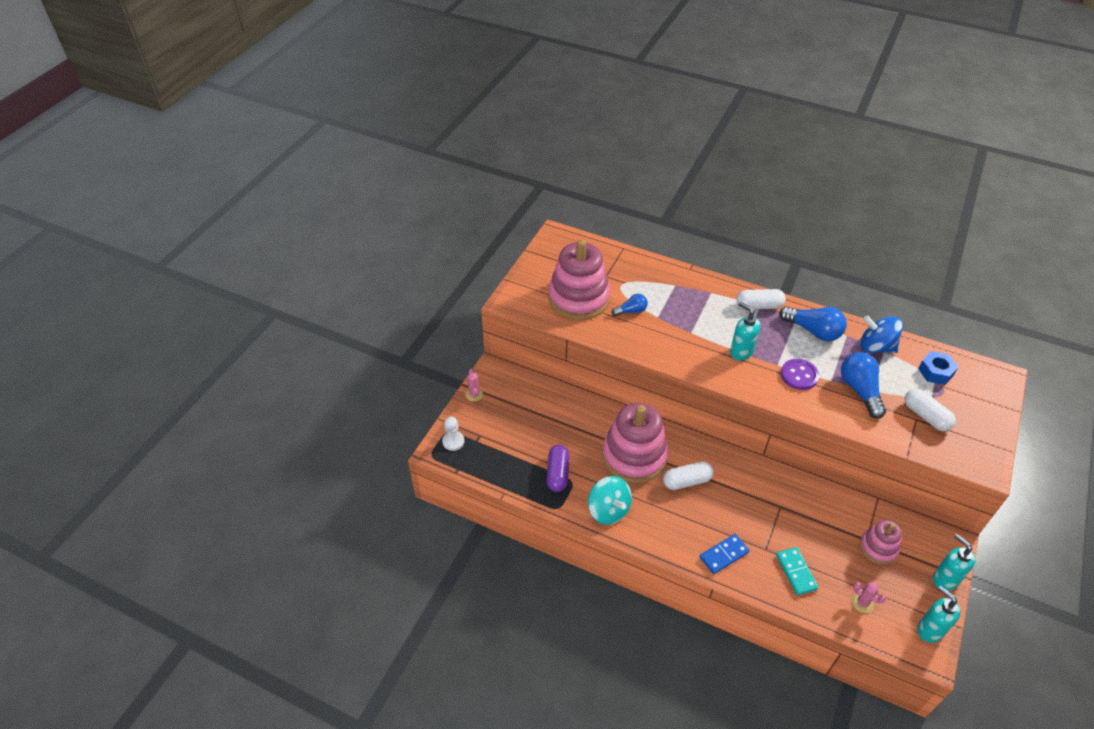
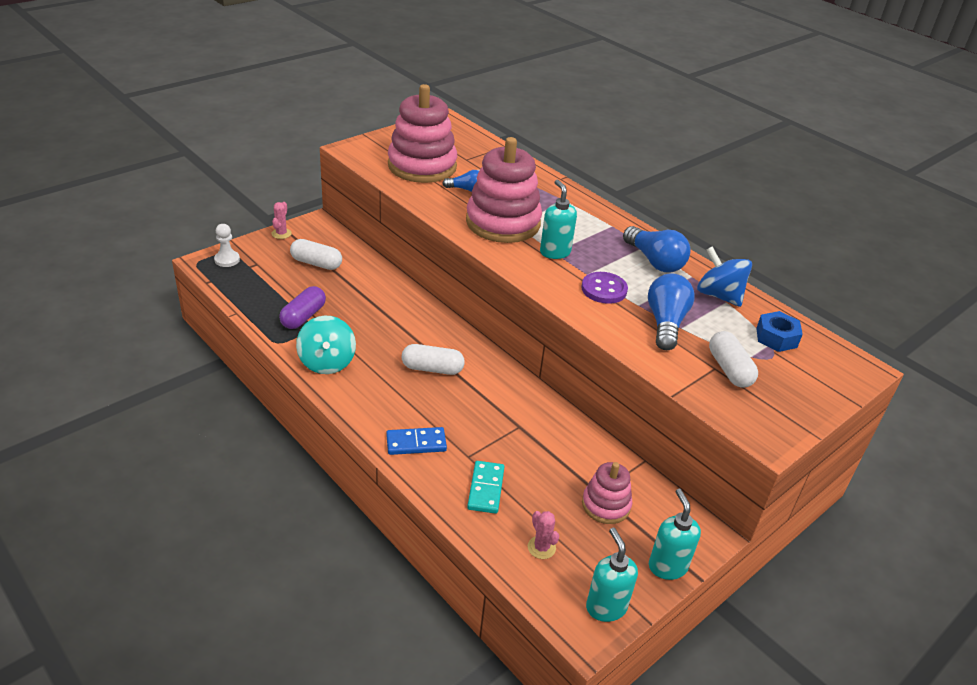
camera: 20 degrees right, 10 degrees down
(634, 456) = (395, 330): pink stacking toy -> pink stacking toy (503, 223)
(759, 306) = (610, 225): white capsule -> white capsule (316, 263)

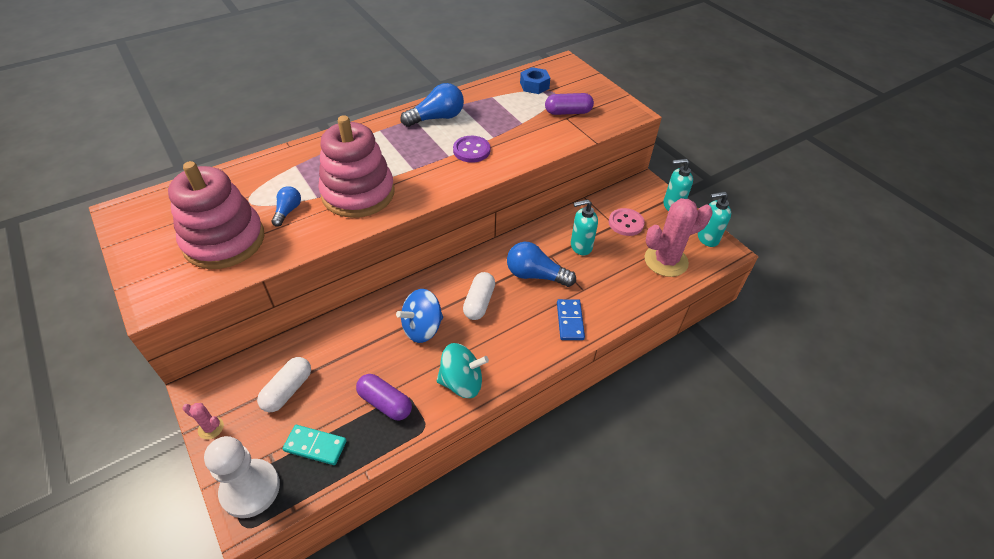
camera: 80 degrees left, 10 degrees up
(227, 260) = (250, 489): white pawn -> white pawn, size x1.82
(485, 489) = (616, 283): turquoise domino -> turquoise domino (315, 446)
(541, 547) = (666, 261): pink cactus -> pink cactus, size x2.26
(555, 252) = (414, 168): turquoise soap dispenser -> turquoise soap dispenser (580, 246)
(606, 505) = (626, 223): pink stacking toy -> pink button
(665, 323) = (516, 128): blue light bulb -> blue light bulb (535, 275)
(719, 295) = (485, 98): blue spinning top -> blue spinning top (422, 328)
(729, 369) = (568, 112): white capsule -> purple capsule

